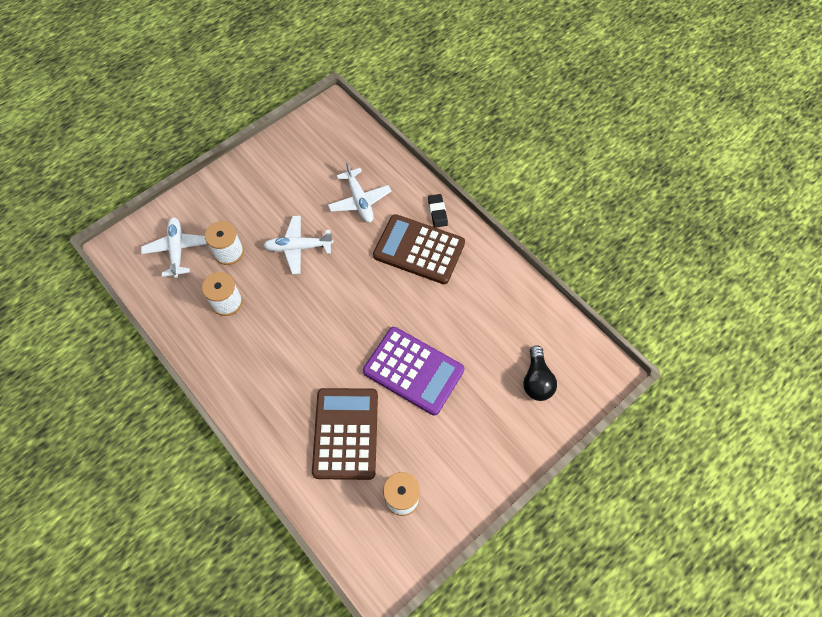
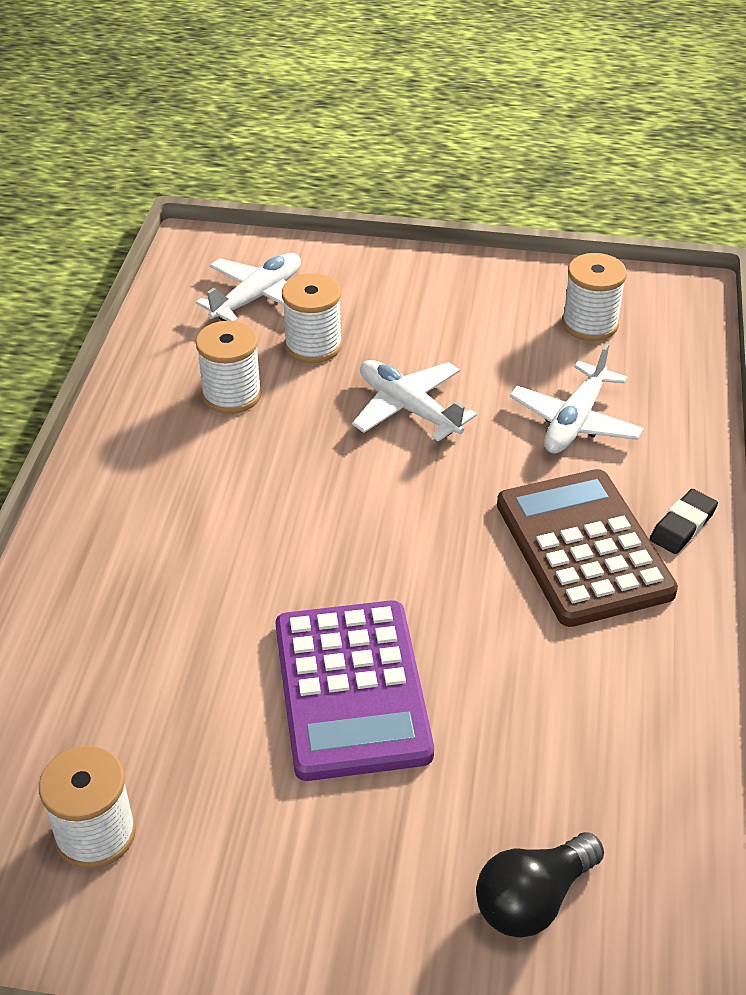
camera: 50 degrees right, 20 degrees down
(316, 153) = (589, 324): none -> white spool
(345, 433) = (147, 673): brown calculator -> none

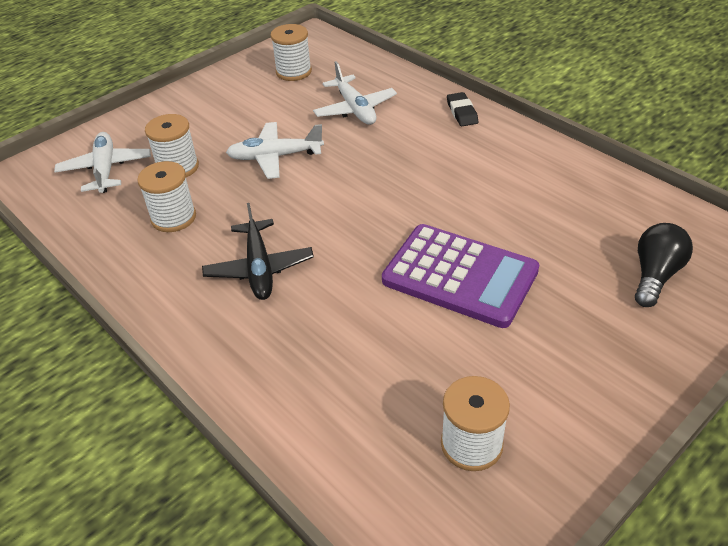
camera: 50 degrees left, 0 degrees up
(214, 508) = (259, 268): none -> black plane
(533, 900) = (655, 275): black light bulb -> black light bulb turned 150 degrees counterclockwise
(583, 548) = (443, 148): brown calculator -> none

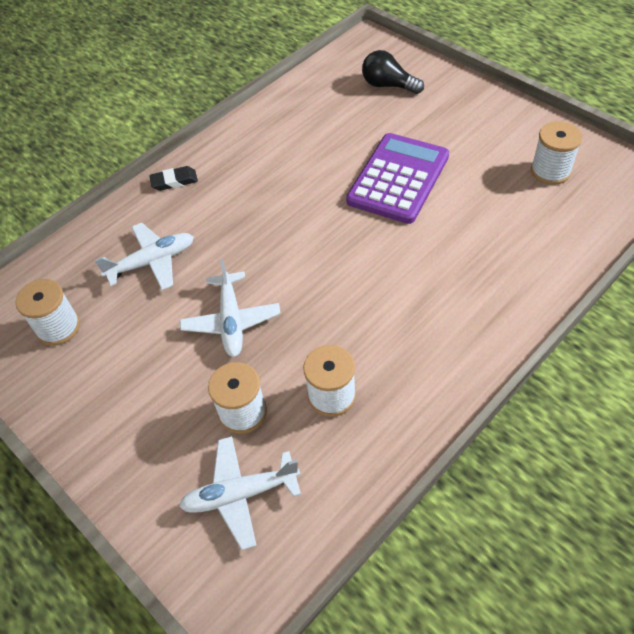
camera: 90 degrees left, 10 degrees up
(259, 268) = (401, 308): black plane -> none

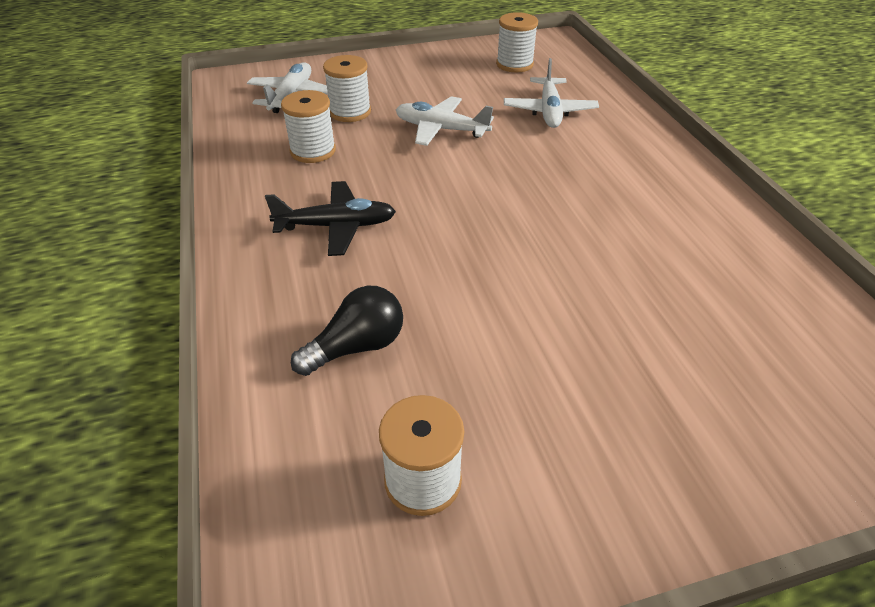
camera: 115 degrees right, 10 degrees down
(174, 181) = (659, 146): black eraser -> none
(388, 85) = (781, 391): black light bulb -> black light bulb (357, 347)
(398, 179) = (541, 300): purple calculator -> none
(415, 311) = (336, 226): none -> black plane

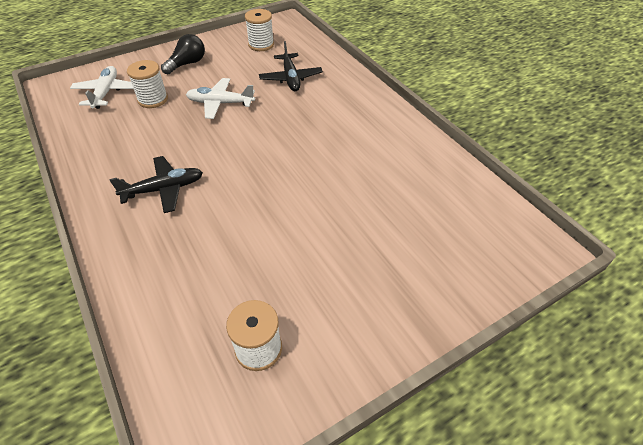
camera: 15 degrees left, 5 degrees up
(313, 151) = (133, 135): white spool -> none
(357, 347) = (198, 272): black light bulb -> black light bulb (187, 64)
(549, 111) = (291, 78): white plane -> black plane

